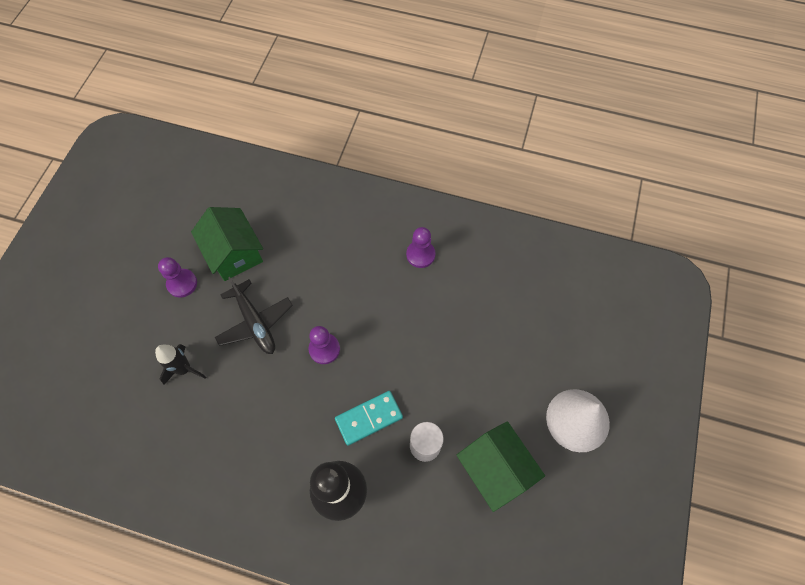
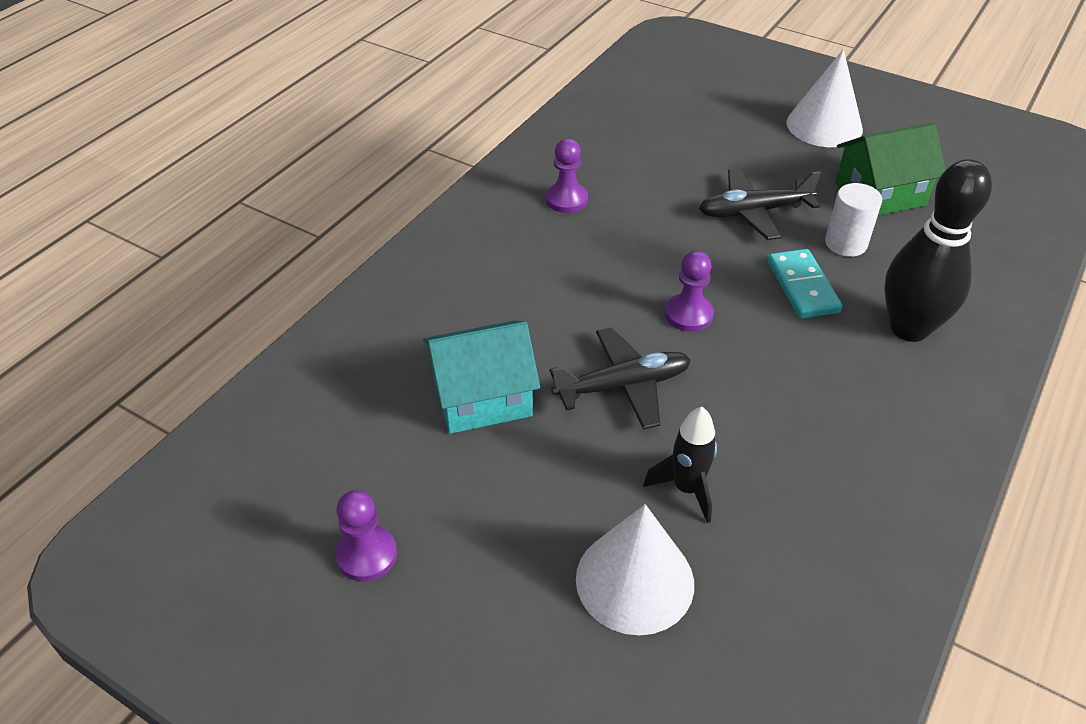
camera: 75 degrees left, 20 degrees down
(123, 353) = (634, 580): none -> white cone
(182, 283) = (516, 476): purple pawn -> purple pawn (367, 555)
(234, 253) = (482, 397): green house -> turquoise house
(443, 377) = (753, 212): none -> black plane

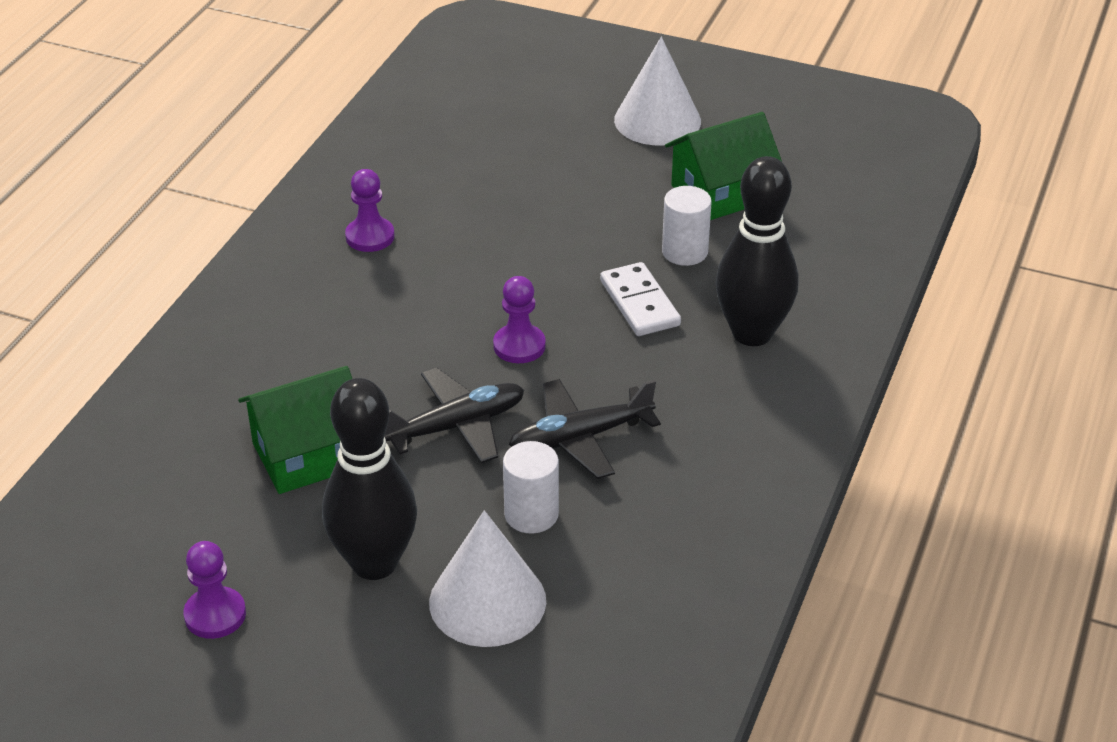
camera: 10 degrees left, 5 degrees down
(482, 397) = (308, 455): turquoise house -> green house
(528, 520) = (374, 563): none -> black bowling pin
(686, 489) = (531, 514): black rocket -> white cylinder
(753, 212) = (582, 228): black plane -> black plane (580, 438)
(803, 287) = (640, 303): turquoise domino -> white domino

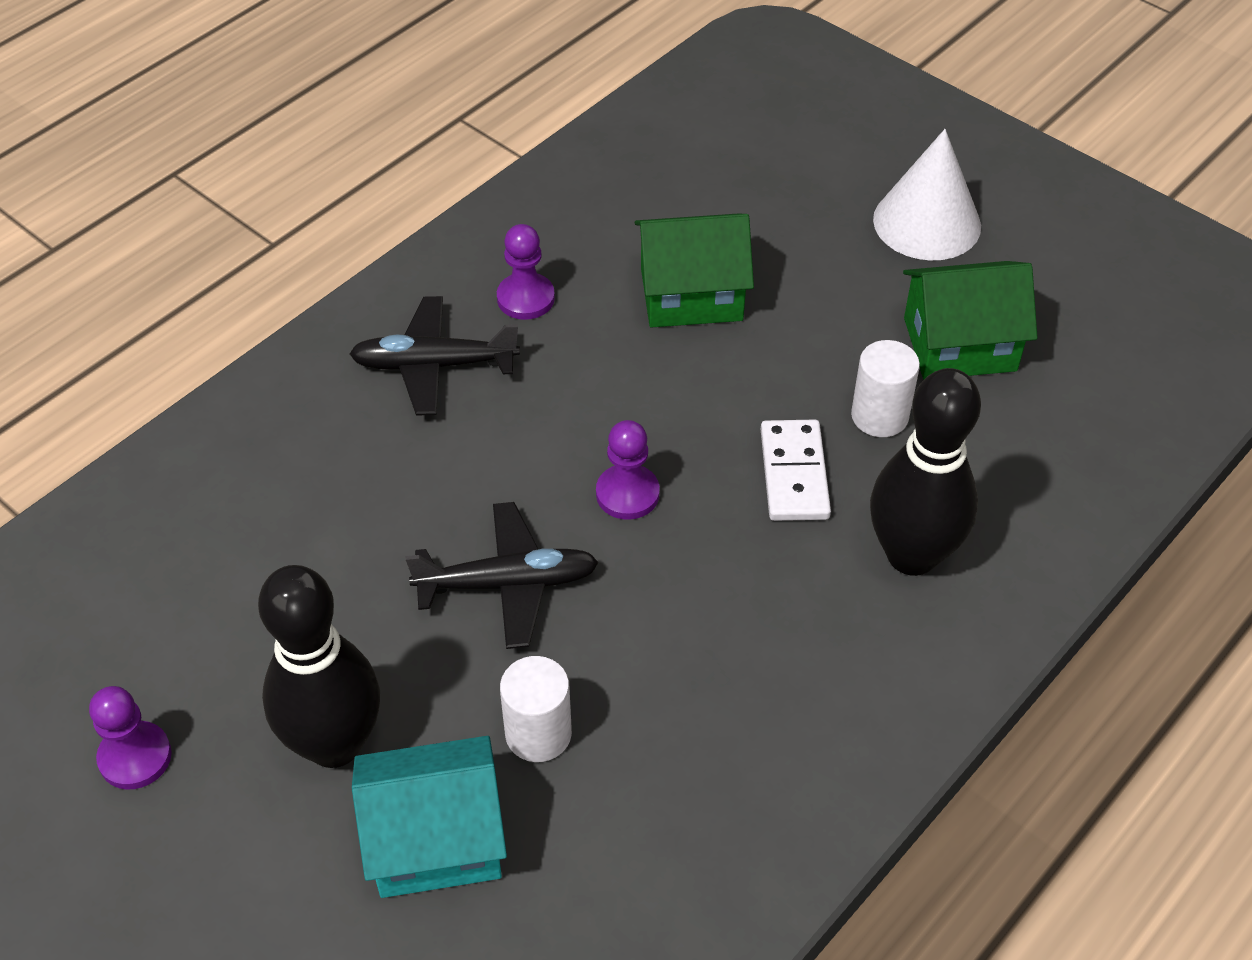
camera: 20 degrees right, 10 degrees up
(308, 455) = (328, 573): green house -> green house (691, 294)
(487, 601) = (435, 839): white cone -> turquoise house
(580, 438) = (641, 644): black plane -> black plane (433, 365)

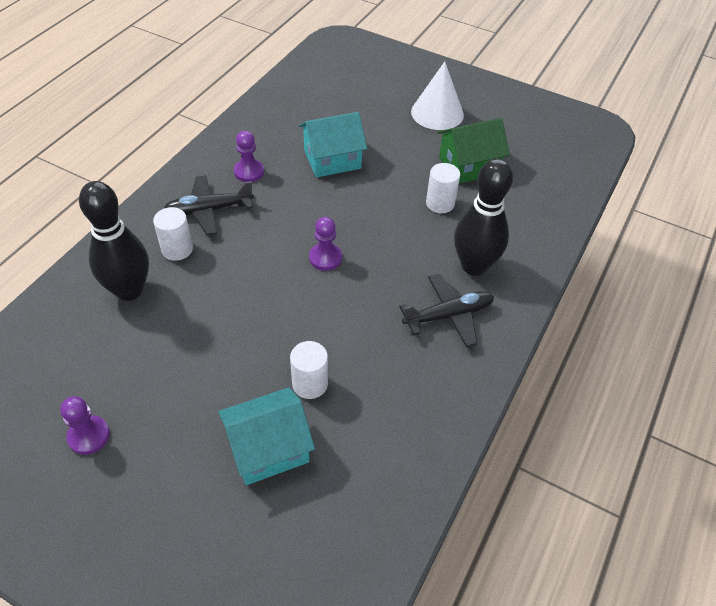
camera: 15 degrees left, 0 degrees up
(334, 744) = (201, 409): black bowling pin -> black bowling pin (129, 290)
(359, 434) = (177, 249): none -> white cylinder
(508, 583) = (275, 311): black plane -> black plane (449, 315)
(691, 294) = (332, 159): green house -> turquoise house
(794, 474) = (406, 236): white domino -> none

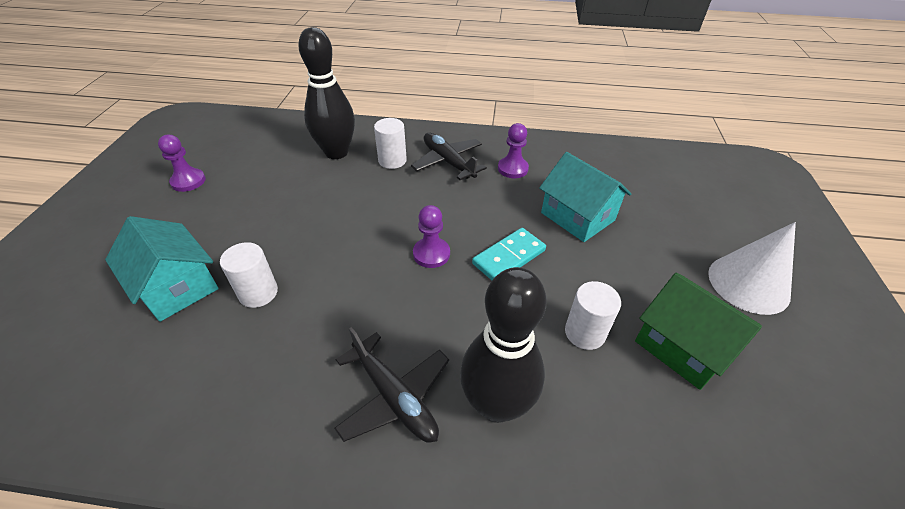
camera: 70 degrees right, 5 degrees down
(354, 214) = (509, 257): none -> turquoise domino

